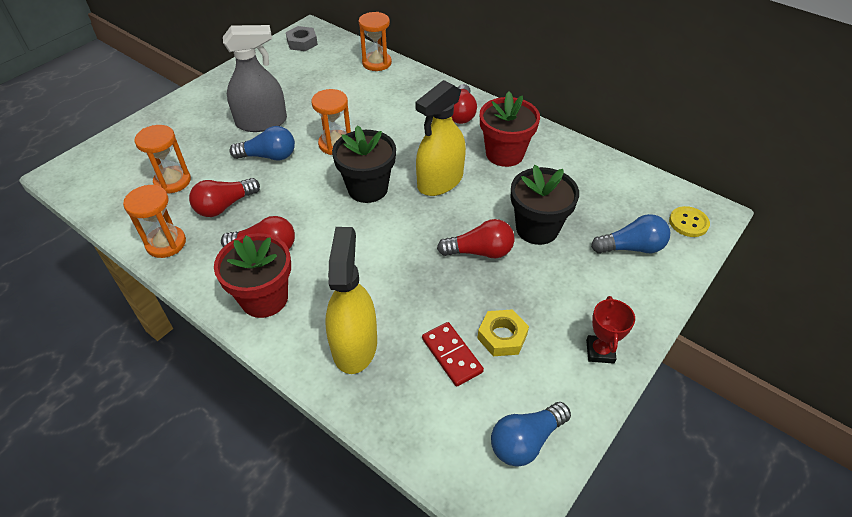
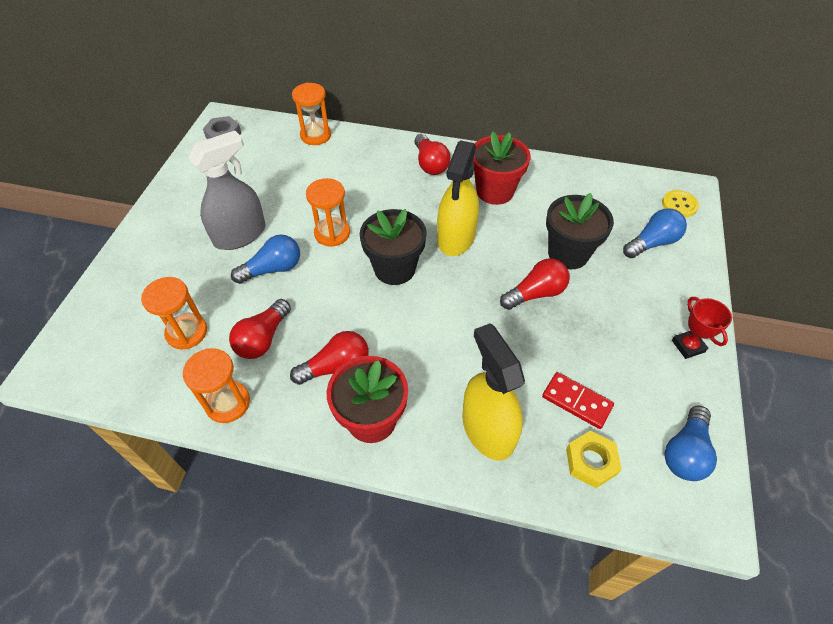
camera: 25 degrees left, 5 degrees up
(502, 336) = (605, 366): yellow nut -> yellow nut (591, 462)

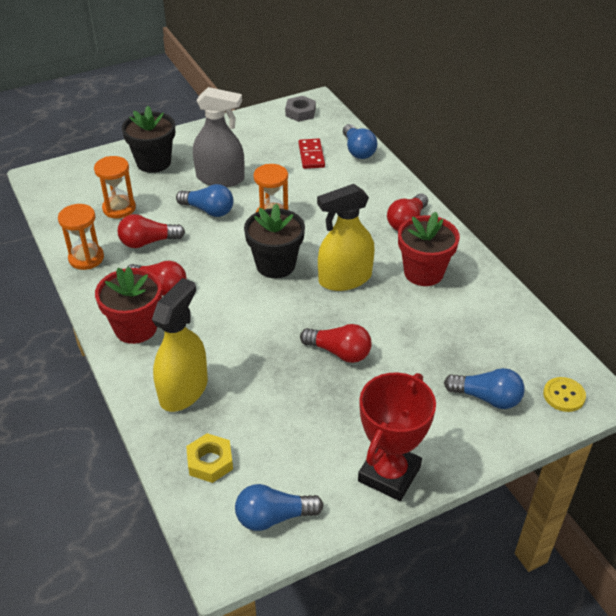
camera: 50 degrees right, 10 degrees down
(315, 135) = (358, 150): orange hourglass -> blue light bulb
(568, 253) = (406, 350): black flower pot -> black flower pot (154, 162)
(576, 401) = (257, 428): red domino -> red domino (311, 155)
(688, 346) = (389, 474): red trophy -> red trophy, size x1.86

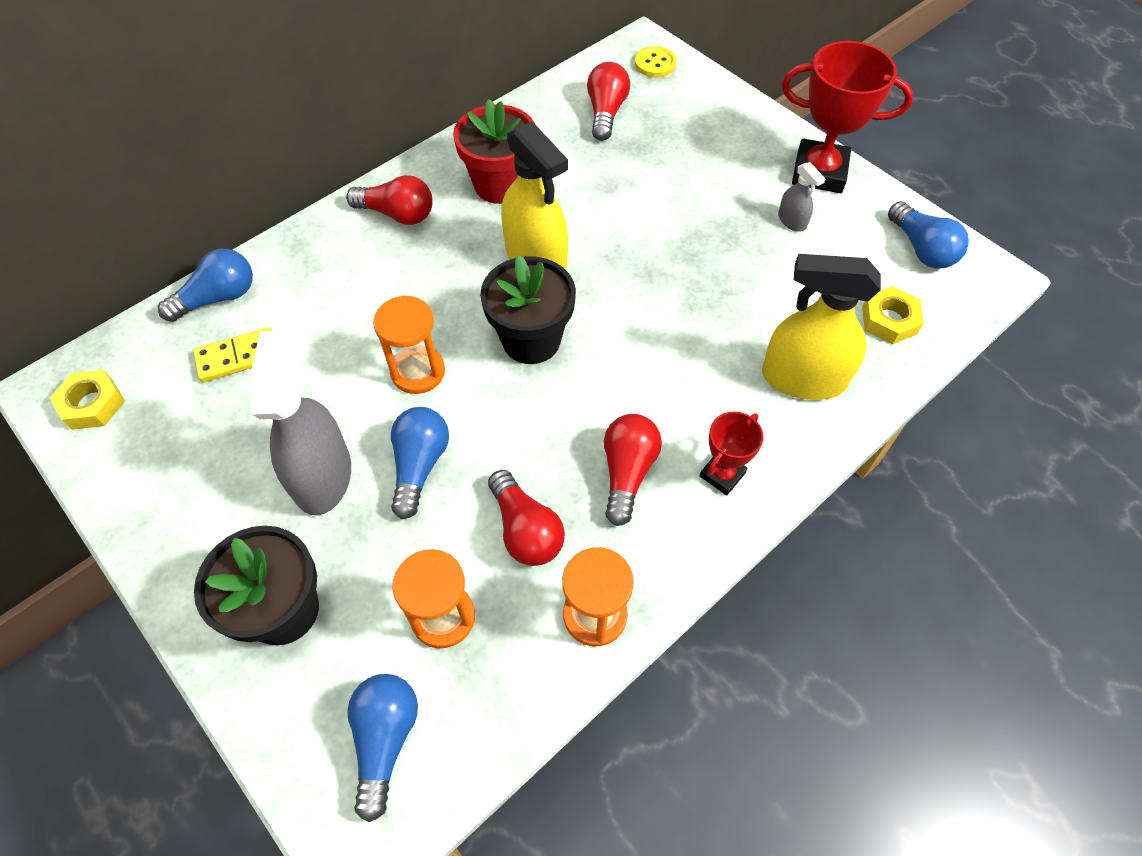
camera: 105 degrees left, 15 degrees up
(135, 328) = (722, 474): red flower pot -> red trophy
(300, 112) = (92, 404): grey nut -> yellow nut
(311, 155) = (238, 357): red domino -> yellow domino
(336, 434) = (792, 221): none -> grey spray bottle
(339, 352) = (671, 240): red light bulb -> red light bulb (606, 112)
(487, 398) = (684, 114): blue light bulb -> blue light bulb (385, 740)

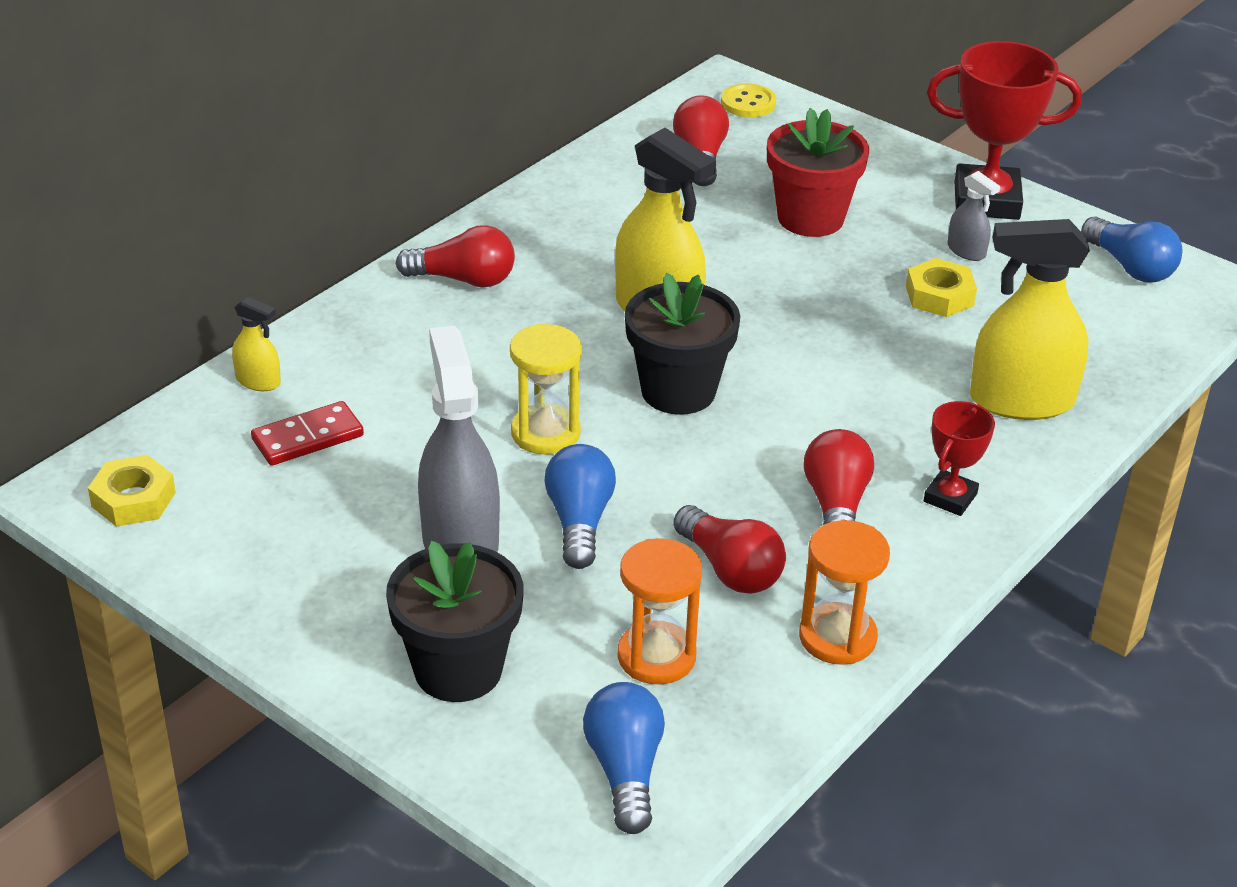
camera: 10 degrees left, 20 degrees down
(218, 298) = (258, 381): blue light bulb -> yellow spray bottle
(238, 357) = (308, 438): yellow domino -> red domino
(418, 372) = (545, 433): orange hourglass -> yellow hourglass
(500, 185) = (587, 240): red flower pot -> red flower pot (810, 218)
(889, 320) = (1109, 338): yellow nut -> yellow nut (939, 296)

